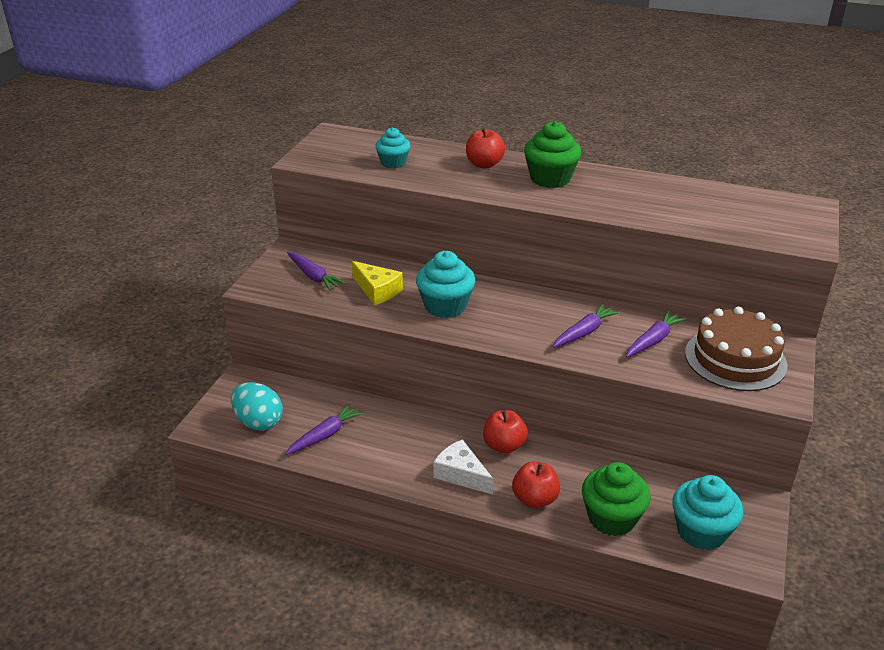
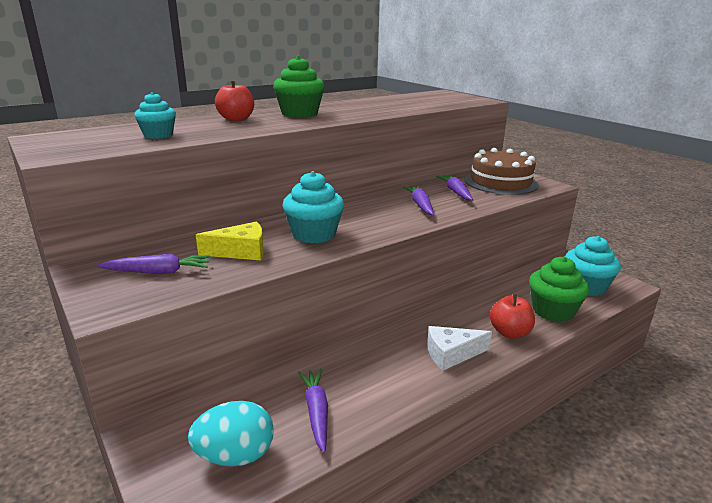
camera: 55 degrees left, 10 degrees down
(504, 445) = (435, 320): red apple -> none

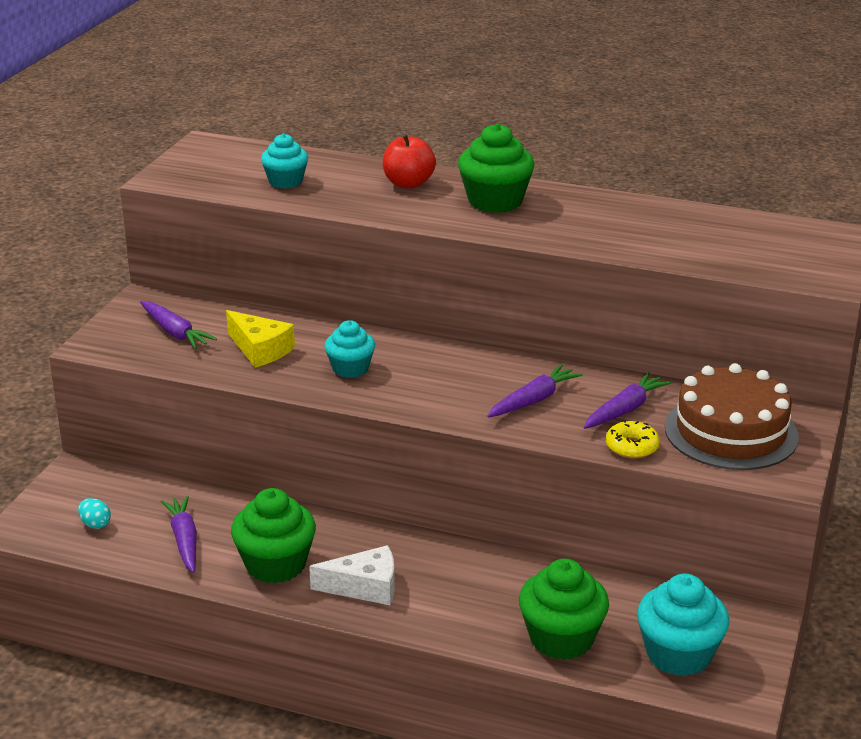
camera: 55 degrees right, 5 degrees up
(235, 456) = (95, 524): turquoise egg -> turquoise egg, size x0.47
(314, 234) = (350, 368): turquoise cupcake -> turquoise cupcake, size x0.64
(316, 412) = (184, 540): purple carrot -> purple carrot turned 60 degrees counterclockwise
(392, 380) = (275, 565): none -> green cupcake
(451, 354) = (365, 587): white cheese -> white cheese turned 135 degrees clockwise
(493, 201) = (632, 447): none -> yellow donut
(509, 332) = (461, 616): red apple -> none

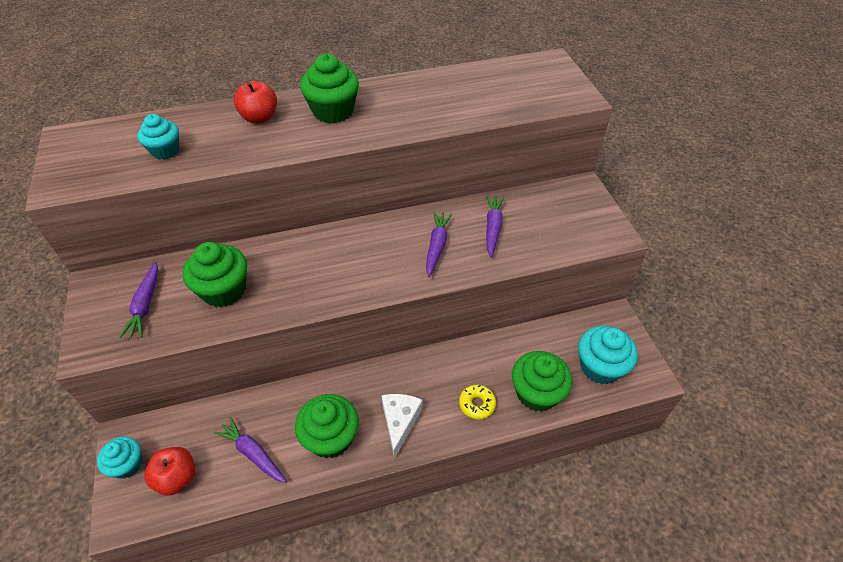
camera: 35 degrees left, 20 degrees up
(95, 524) = (177, 478): turquoise egg -> red apple
(175, 332) = (145, 305): purple carrot -> purple carrot turned 75 degrees clockwise
(260, 349) = (224, 290): yellow cheese -> green cupcake
(350, 368) = (301, 277): turquoise cupcake -> turquoise cupcake (127, 464)
(365, 587) = (400, 422): white cheese -> white cheese turned 45 degrees counterclockwise
(632, 447) = (522, 255): yellow donut -> yellow donut (477, 404)
(731, 432) = (560, 217): brown cake -> none

